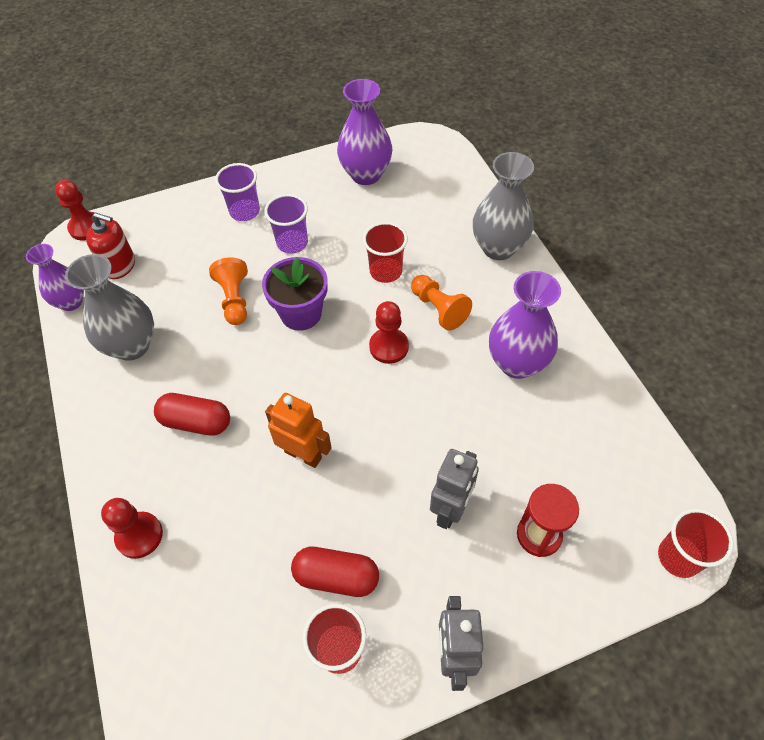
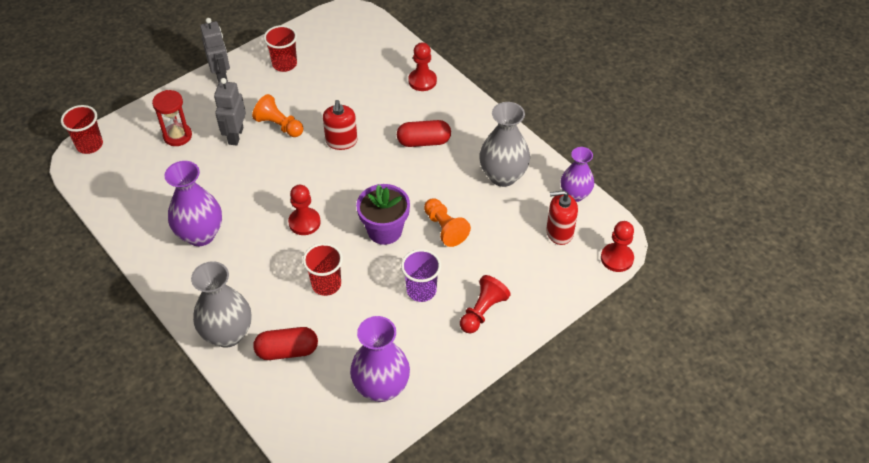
camera: 160 degrees right, 5 degrees down
(245, 212) = (482, 311): purple cup -> red pawn
(303, 454) = (341, 141): orange robot -> red soap dispenser
(336, 577) = (297, 90): red capsule -> red capsule (287, 351)
(439, 309) = (271, 262): orange pawn -> orange pawn (279, 125)

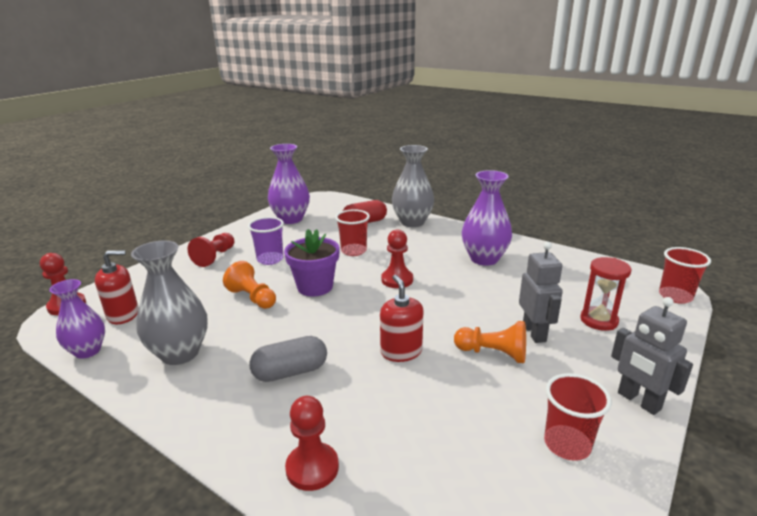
camera: 165 degrees right, 25 degrees down
(424, 142) = (290, 372): red capsule -> grey capsule

